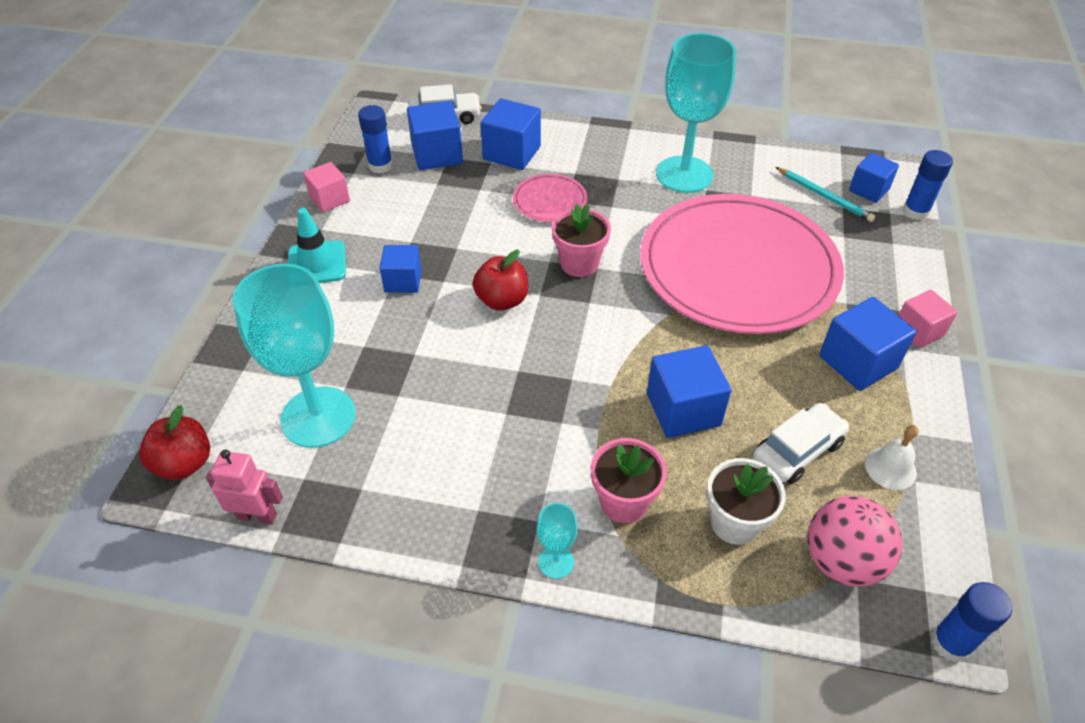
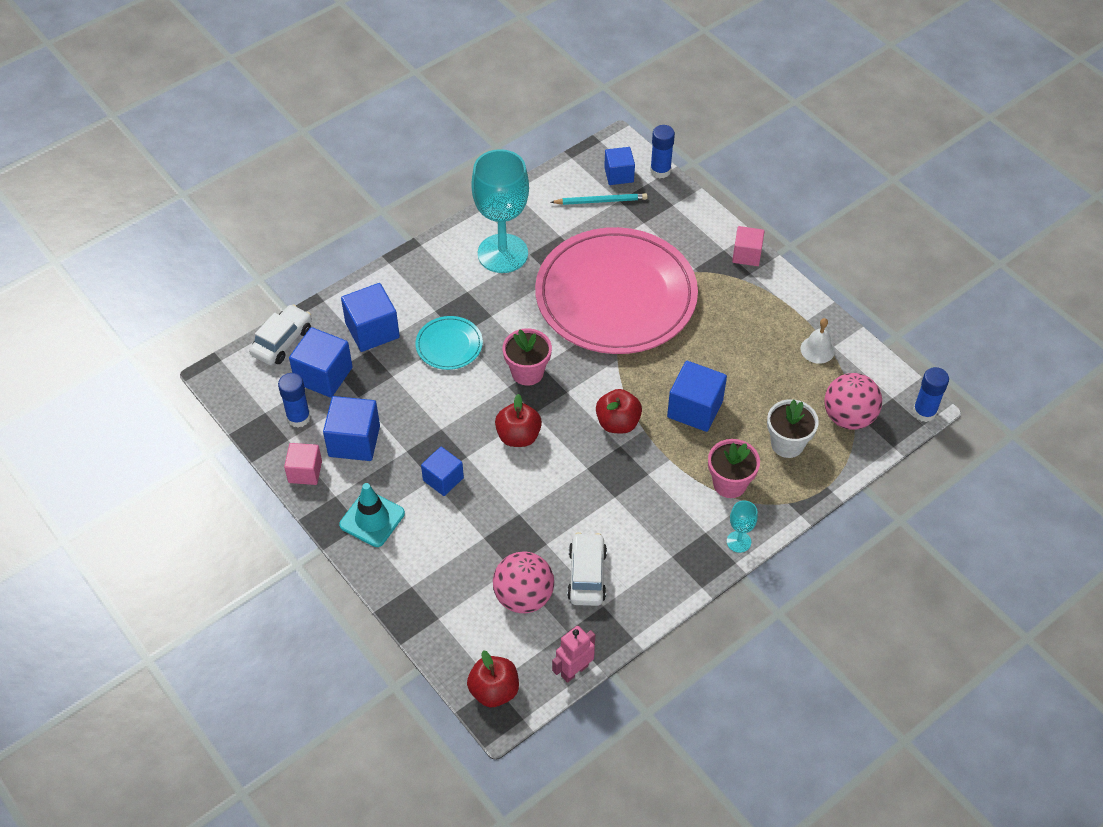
camera: 50 degrees left, 5 degrees up
(318, 417) = (523, 597): turquoise goblet -> pink ball
(550, 201) = (449, 345): pink plate -> turquoise plate
(596, 360) = (618, 423): none -> red apple
(797, 451) = (770, 380): white car -> white car (587, 575)
(858, 362) = (740, 302): blue cube -> blue cube (354, 441)

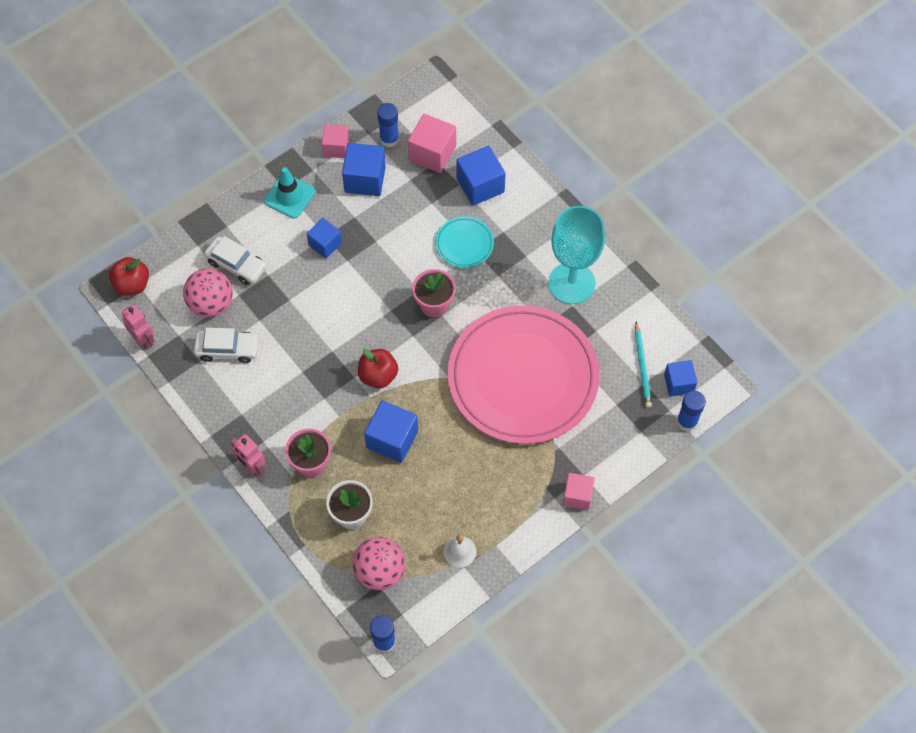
camera: 90 degrees right, 10 degrees up
(282, 341) = (468, 121): white car -> white car (236, 265)
(323, 375) = (432, 153): blue cube -> pink cube
(518, 436) = (366, 298): red apple -> none
(738, 541) = (252, 467): turquoise goblet -> pink robot

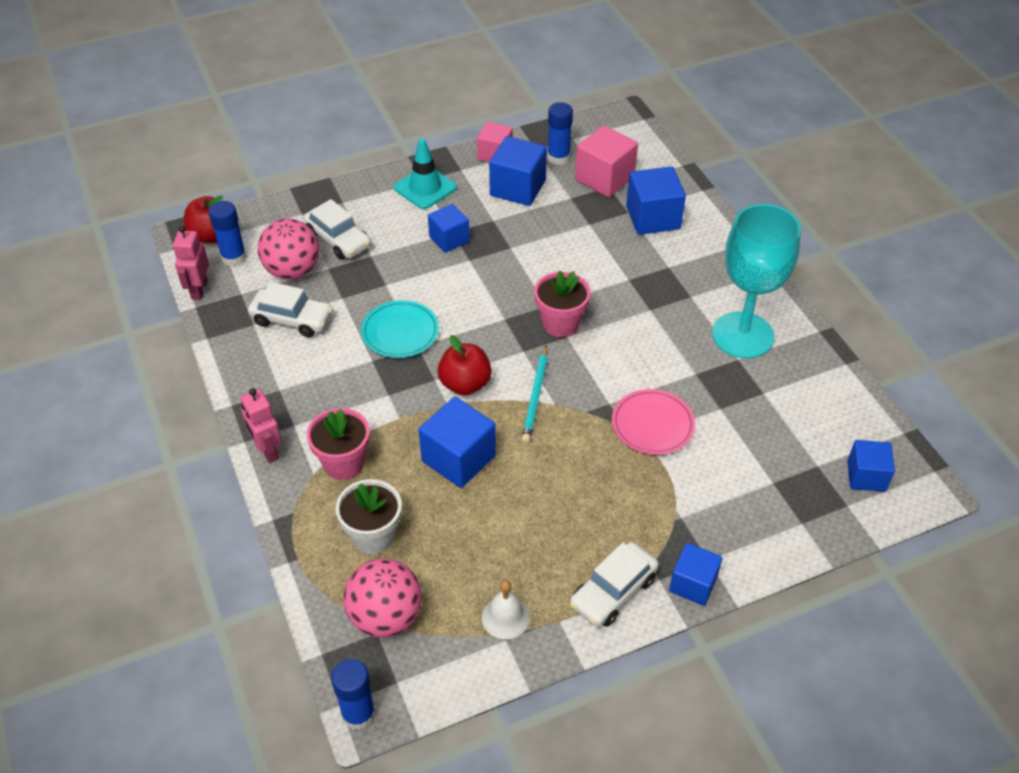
camera: 15 degrees right, 15 degrees down
(144, 339) = (199, 290): pink robot -> pink robot turned 150 degrees counterclockwise
(464, 244) = (617, 270): turquoise plate -> turquoise plate (400, 332)
(523, 377) = (652, 424): pink plate -> pink plate, size x0.41
(526, 515) = (613, 591): none -> white car
(577, 496) = (693, 584): pink cube -> blue cube
(642, 366) = (818, 446): turquoise pencil -> turquoise pencil (535, 396)
(687, 421) = (870, 525): blue glue stick -> blue glue stick (233, 257)

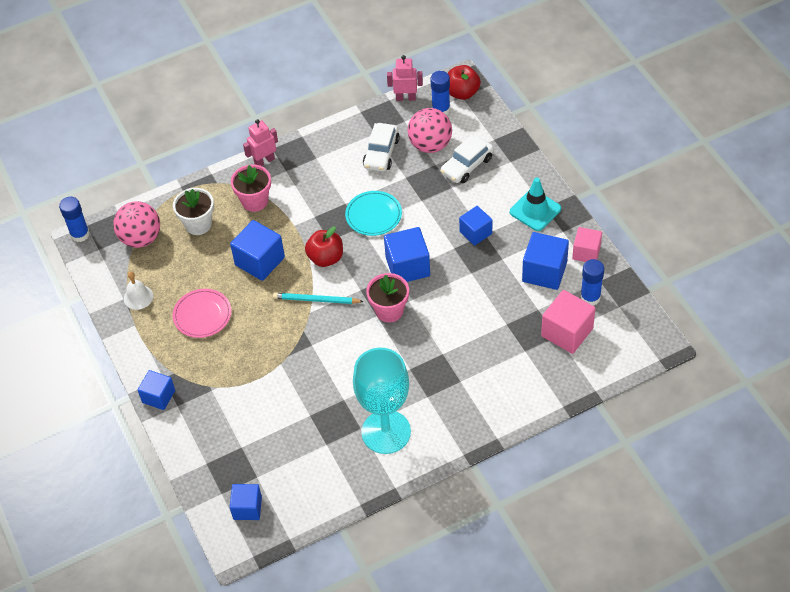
camera: 90 degrees right, 5 degrees up
(613, 591) = (154, 352): white car -> none
(652, 424) = (292, 372): pink plate -> pink plate (202, 315)
(653, 218) = (520, 369): blue cube -> blue cube (407, 266)

